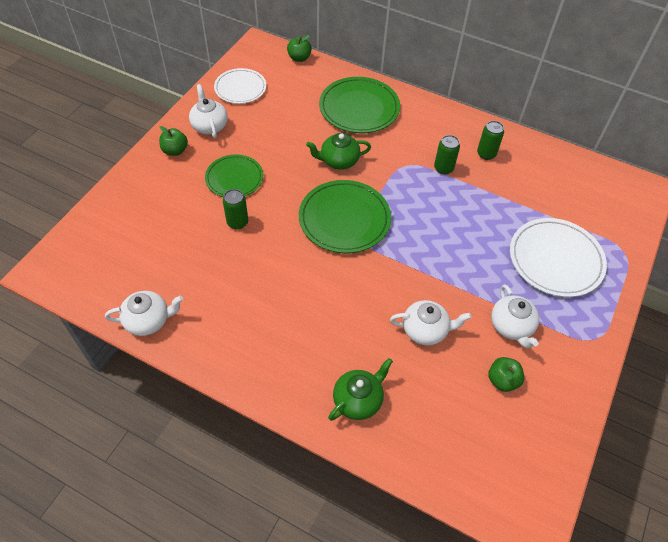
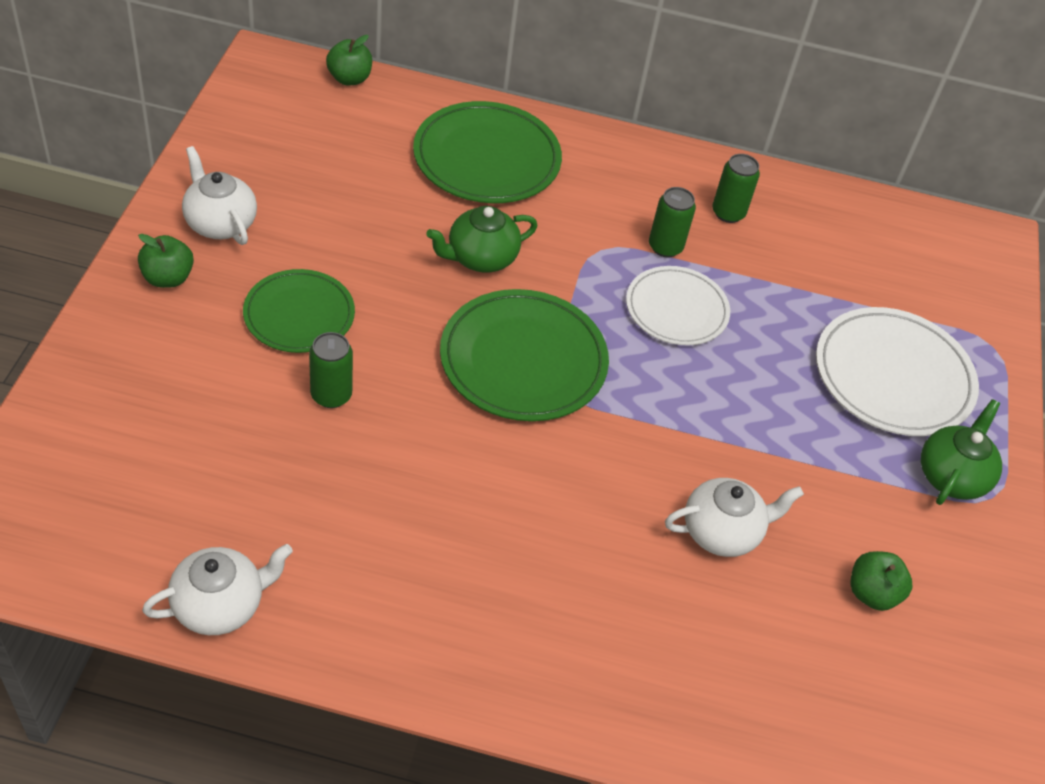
camera: 20 degrees left, 5 degrees down
(240, 88) = (256, 146): white plate -> white plate (676, 309)
(358, 400) = (648, 674): green teapot -> green teapot (952, 476)
(511, 326) = (858, 500): white teapot -> none

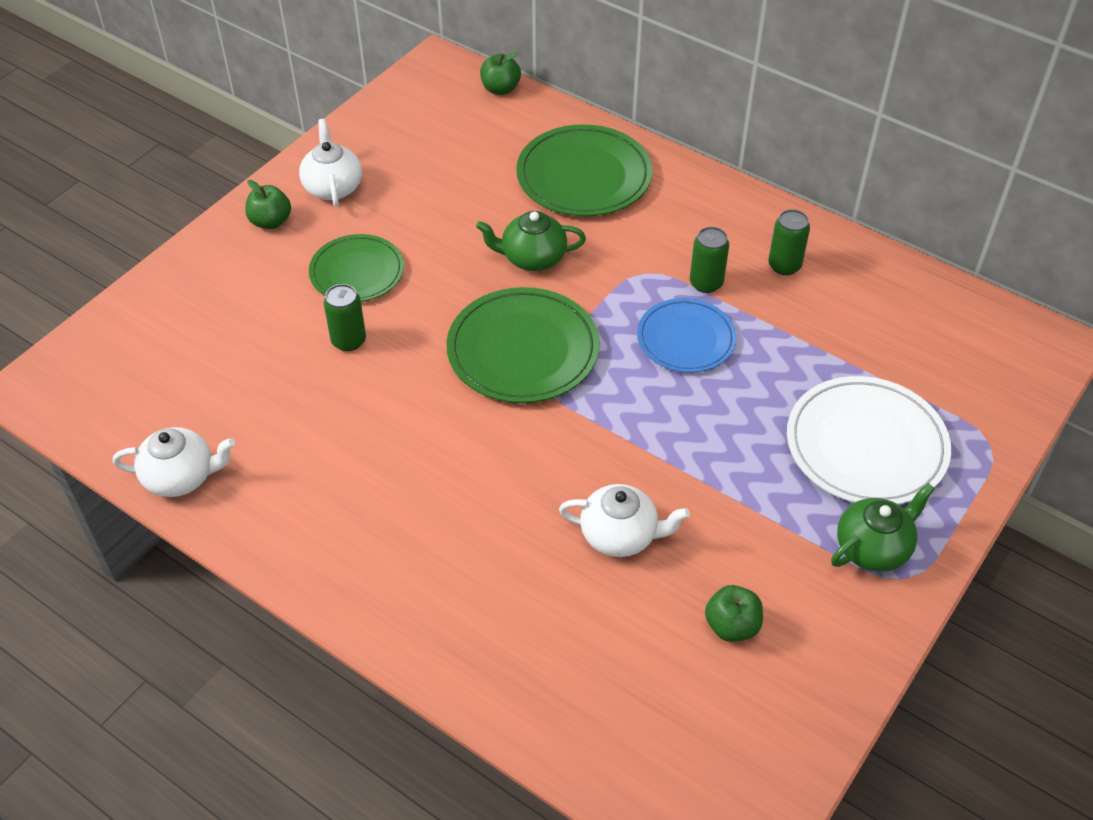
camera: 30 degrees right, 0 degrees up
(676, 309) = (686, 339): white plate -> blue plate

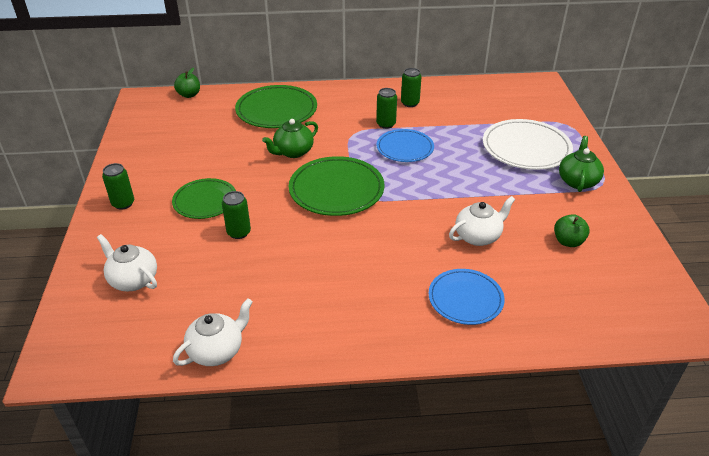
camera: 40 degrees left, 10 degrees down
(271, 222) = (123, 203): green apple -> green can
(333, 187) = (143, 172): white teapot -> white teapot (133, 280)
(499, 606) = (465, 299): none -> blue plate

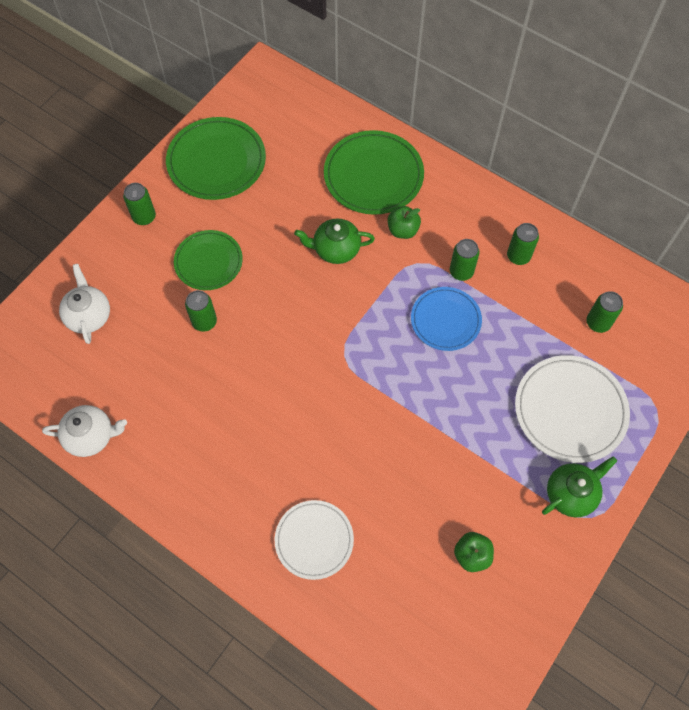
camera: 40 degrees right, 25 degrees up
(189, 95) = (311, 94): green apple -> green apple (403, 230)
(336, 189) = (329, 330): green plate -> green plate (216, 161)
(465, 299) = (314, 540): blue plate -> white plate
(478, 236) = (397, 484): white teapot -> none
(489, 107) = (598, 323): none -> green can

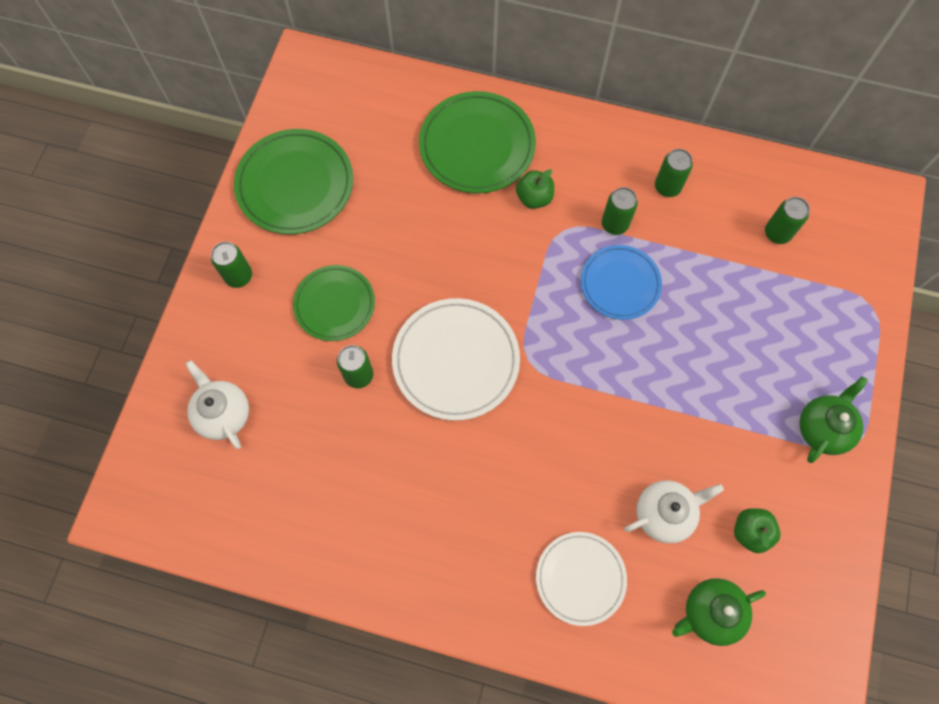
camera: 20 degrees left, 5 degrees up
(91, 436) = (285, 553): white teapot -> white teapot (665, 514)
(335, 249) = (470, 243): green teapot -> green teapot (710, 613)
(570, 410) = (787, 338): white plate -> white plate (456, 360)

